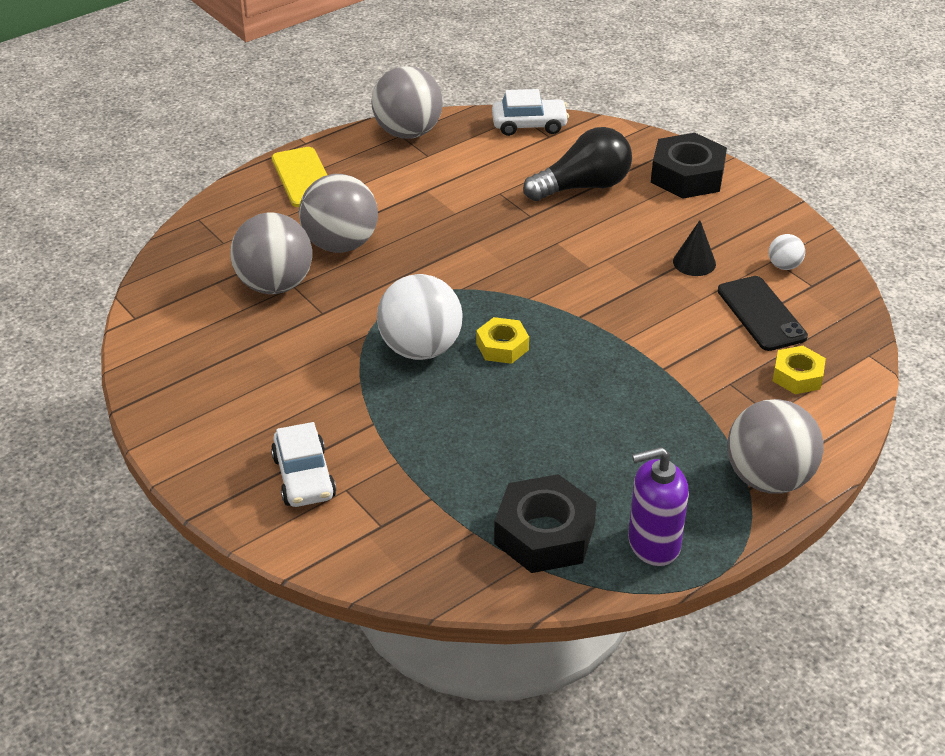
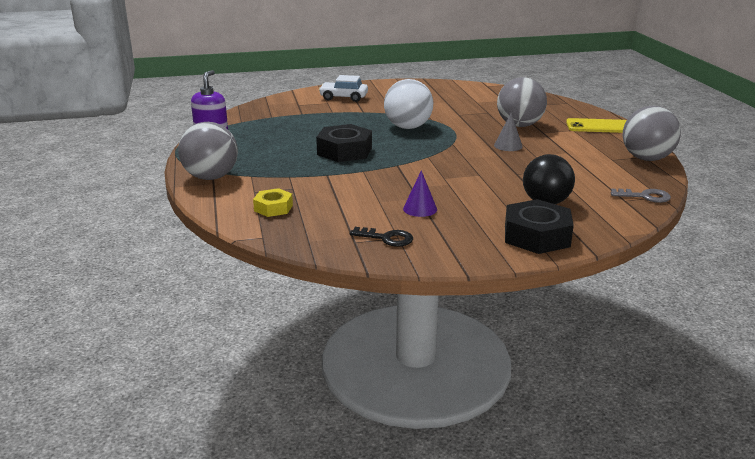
camera: 115 degrees right, 15 degrees down
(275, 285) = (492, 109): grey ball -> none
(435, 239) = (508, 145): none -> grey cone
(502, 346) = (390, 143): yellow nut -> none
(529, 125) = (645, 196): white car -> grey key
(544, 534) = (251, 127): black nut -> black nut (344, 151)
(694, 262) = (420, 209): black cone -> purple cone
(761, 314) = (343, 214): black phone -> none
(784, 266) = (386, 238): white ball -> black key

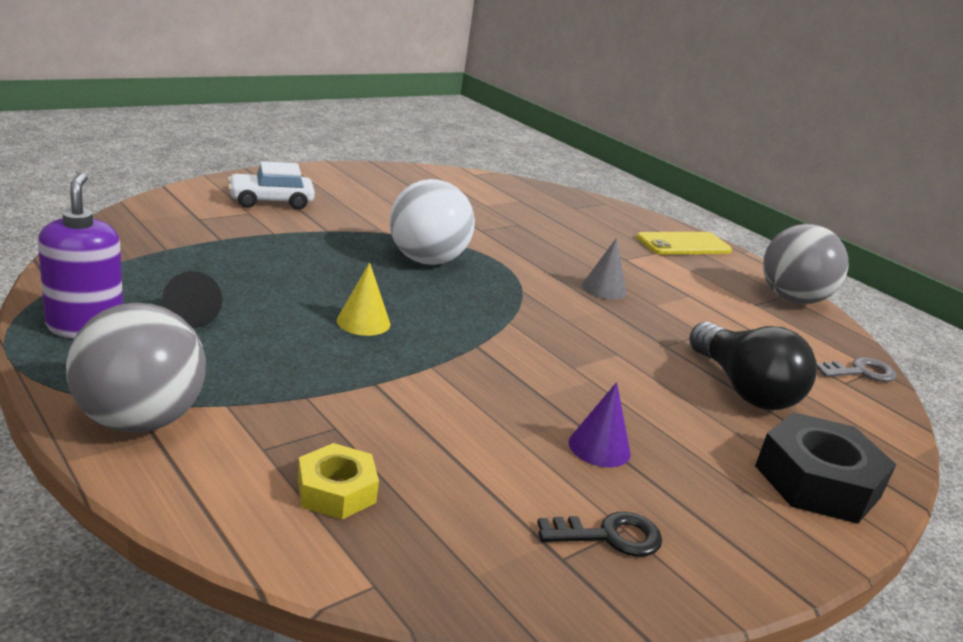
camera: 30 degrees left, 0 degrees up
(261, 143) = (190, 315): none -> black cone
(344, 151) = (363, 322): black nut -> yellow cone
(519, 125) = (583, 247): grey ball -> none

